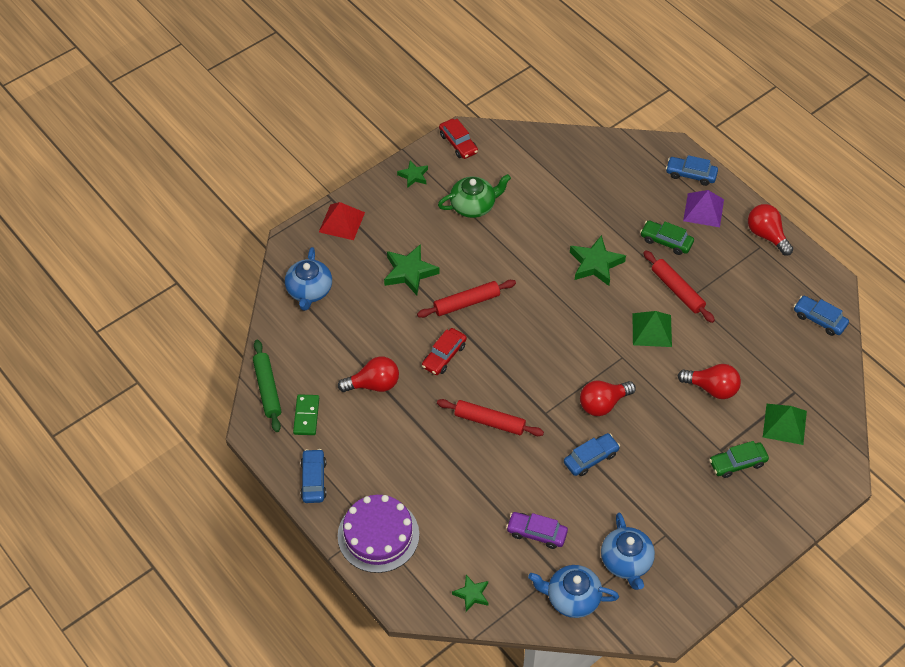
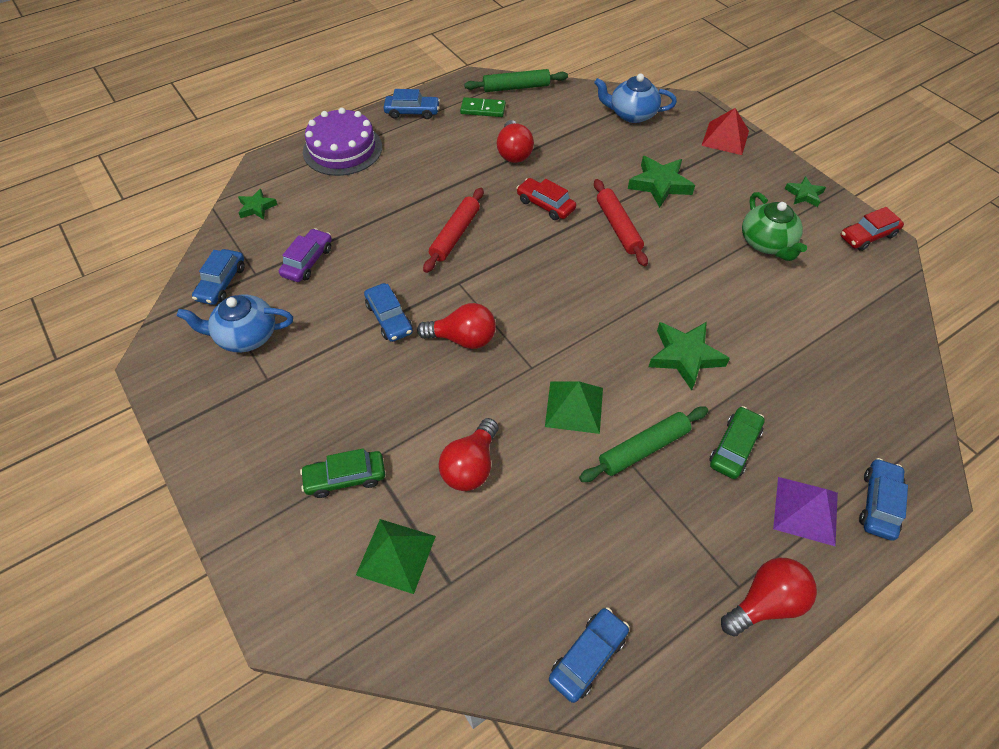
camera: 95 degrees right, 0 degrees up
(572, 598) = (221, 283): blue teapot -> blue car
(603, 404) = (463, 339): red light bulb -> red light bulb turned 120 degrees clockwise
(677, 290) = (643, 448): red rolling pin -> green rolling pin
(737, 463) = (345, 478): green car -> green car turned 90 degrees counterclockwise

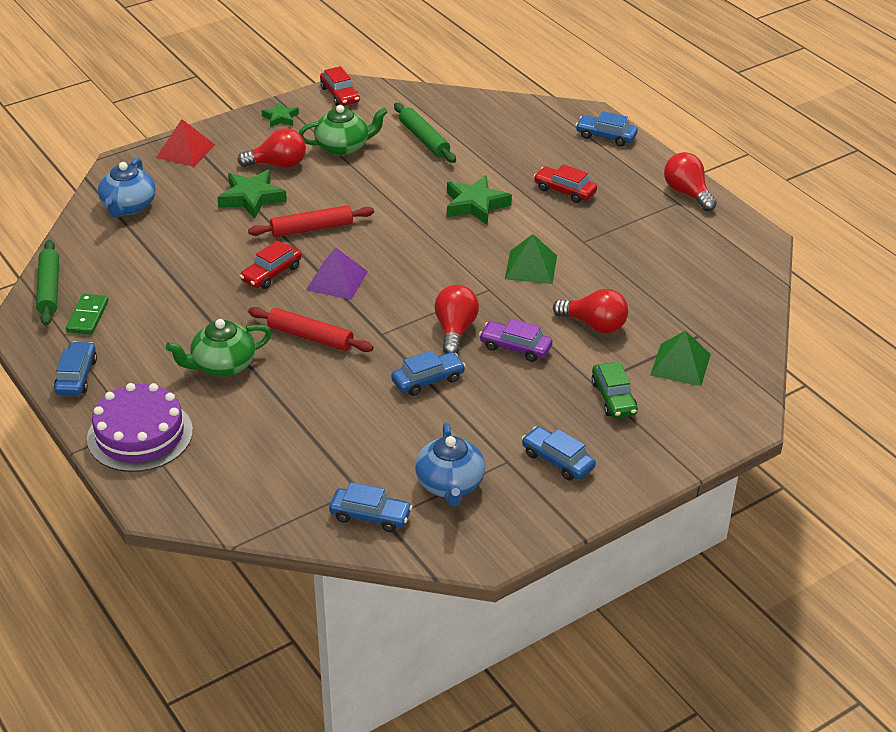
camera: 90 degrees left, 15 degrees down
(257, 207) = (241, 502): green star -> none
(308, 261) = (341, 447): purple car -> purple car (515, 347)
(419, 185) = (222, 365): none -> green teapot
(513, 153) = (178, 293): red light bulb -> red light bulb (278, 164)
(588, 656) = (740, 271): blue car -> blue car (557, 460)
(643, 448) = (569, 234): green rolling pin -> green rolling pin (424, 139)
(734, 447) = (564, 191): green car -> red car
(806, 510) = (615, 167): purple pyramid -> purple pyramid (337, 280)

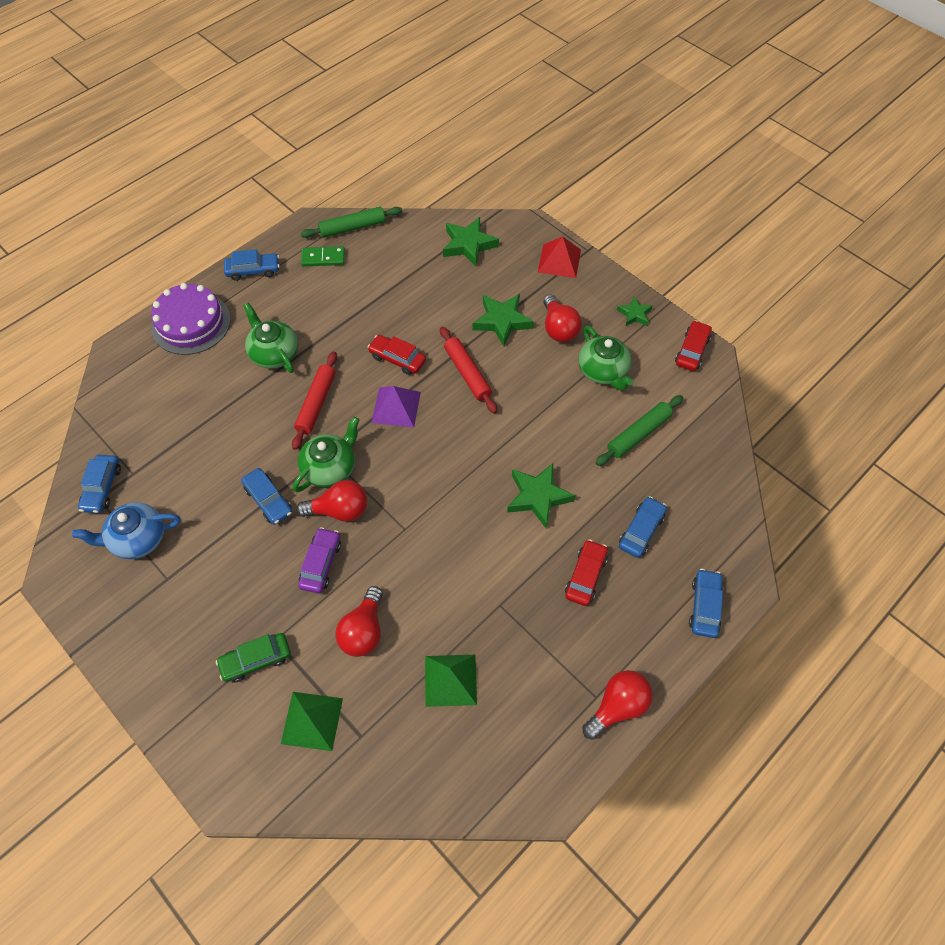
camera: 80 degrees right, 20 degrees up
(128, 206) = (468, 245): blue teapot -> green star
(340, 95) = (692, 350): red car -> red car turned 150 degrees clockwise
(400, 333) = (330, 468): none -> green teapot
(531, 267) = (446, 561): green pyramid -> green pyramid (450, 680)
(557, 460) = (168, 620): blue car -> blue car (641, 531)

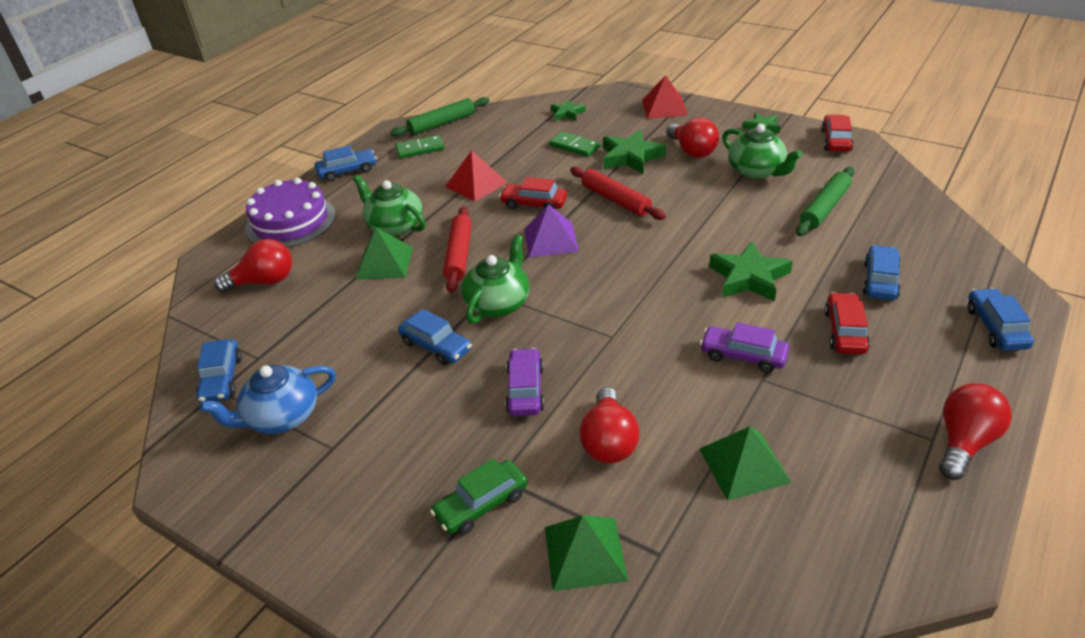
camera: 10 degrees left, 20 degrees down
(254, 396) = (384, 263): none -> green pyramid
(339, 510) = (526, 337): red light bulb -> red light bulb (264, 282)
(357, 319) = (476, 184): none -> red pyramid
(458, 293) = (574, 146): none -> green domino
(468, 245) = (567, 114): green star -> green star, size x0.59
(496, 578) = (743, 356): none -> purple car

